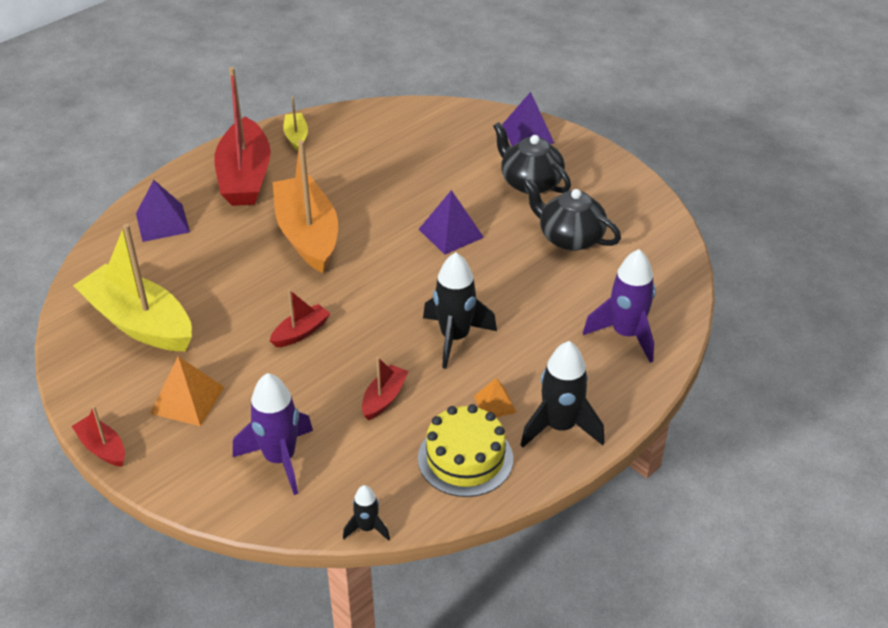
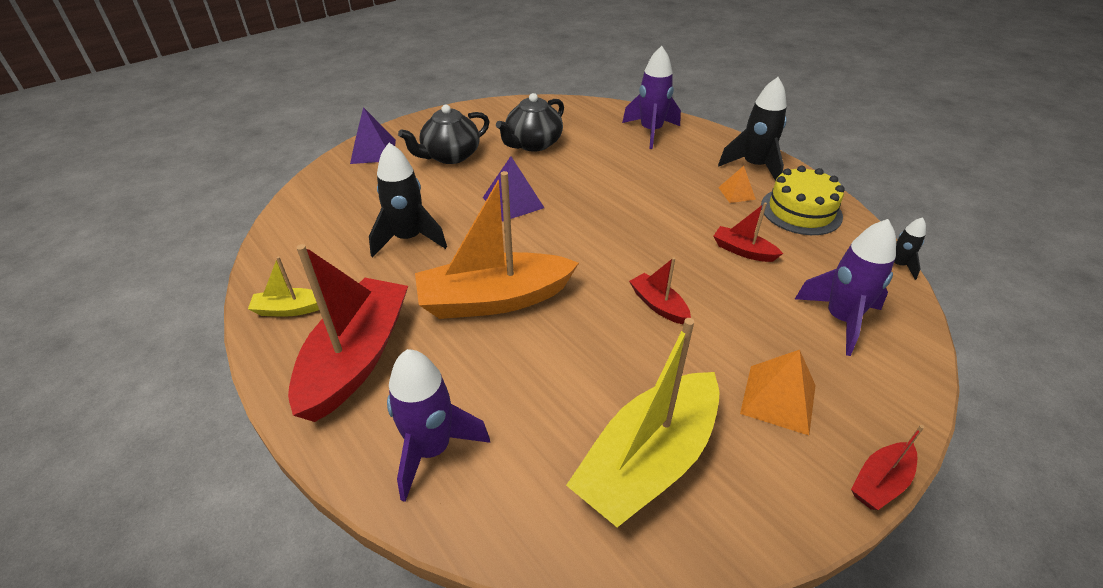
camera: 85 degrees left, 0 degrees up
(162, 222) = (432, 449): purple pyramid -> purple rocket
(245, 177) = (356, 358): red boat -> red boat turned 75 degrees counterclockwise
(455, 338) = (660, 208): black rocket -> black rocket (408, 239)

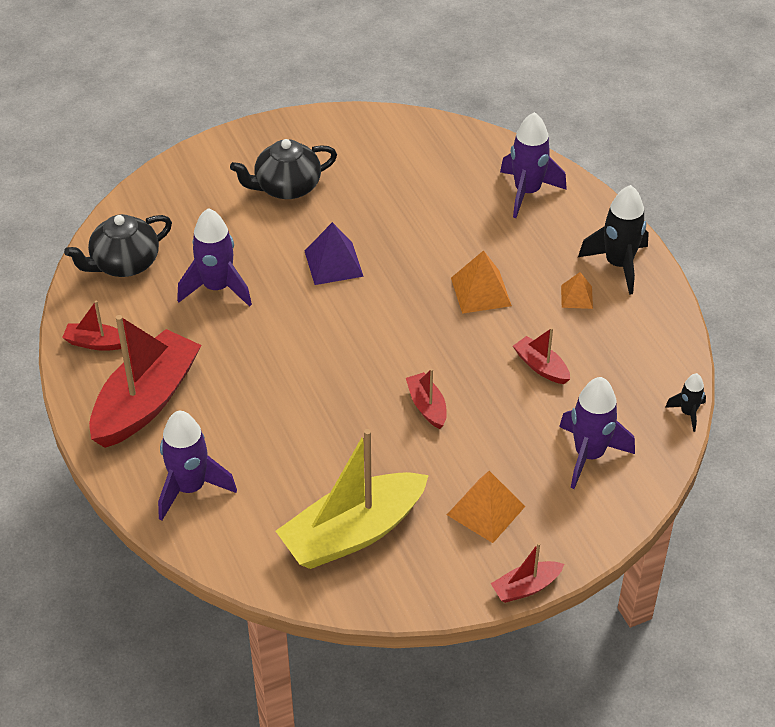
camera: 15 degrees right, 5 degrees up
(290, 309) = (97, 343): yellow boat -> red boat
(373, 151) = (205, 165): purple pyramid -> none
(408, 239) = (217, 288): black rocket -> purple rocket
(494, 299) = (279, 370): orange boat -> none
(533, 144) = (383, 186): black teapot -> black teapot (124, 263)
(654, 202) = (480, 291): none -> orange pyramid
(801, 211) = (632, 332): yellow cake -> none

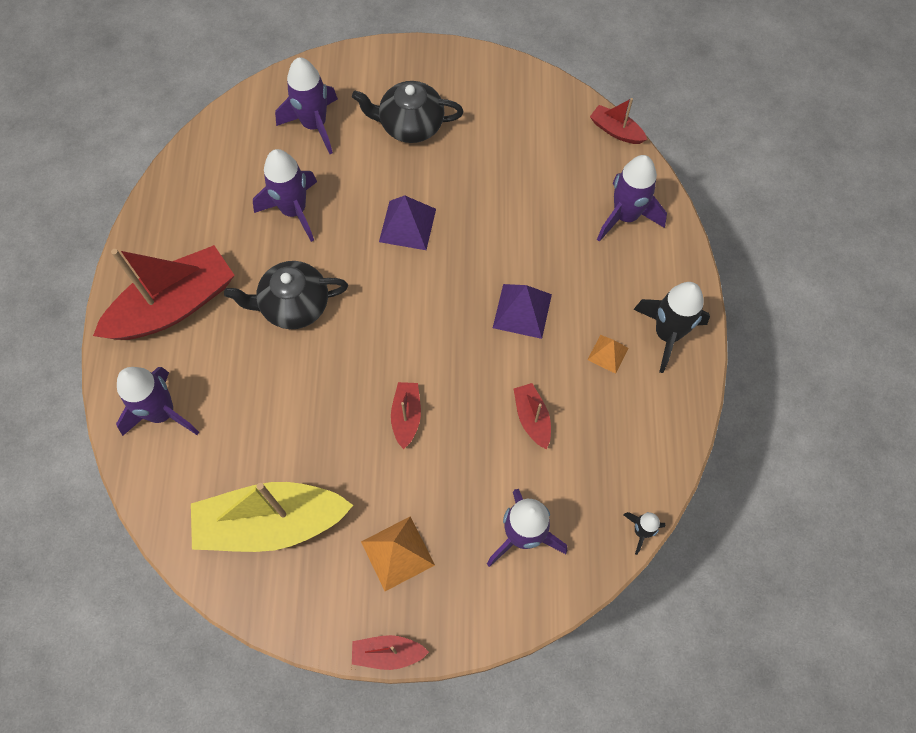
camera: 25 degrees right, 20 degrees up
(97, 343) = (166, 227): red boat -> red boat (616, 131)
(124, 263) = (231, 153): black teapot -> black teapot (294, 305)
(193, 216) = (314, 125): none -> purple rocket
(480, 291) = (522, 311): orange pyramid -> purple pyramid

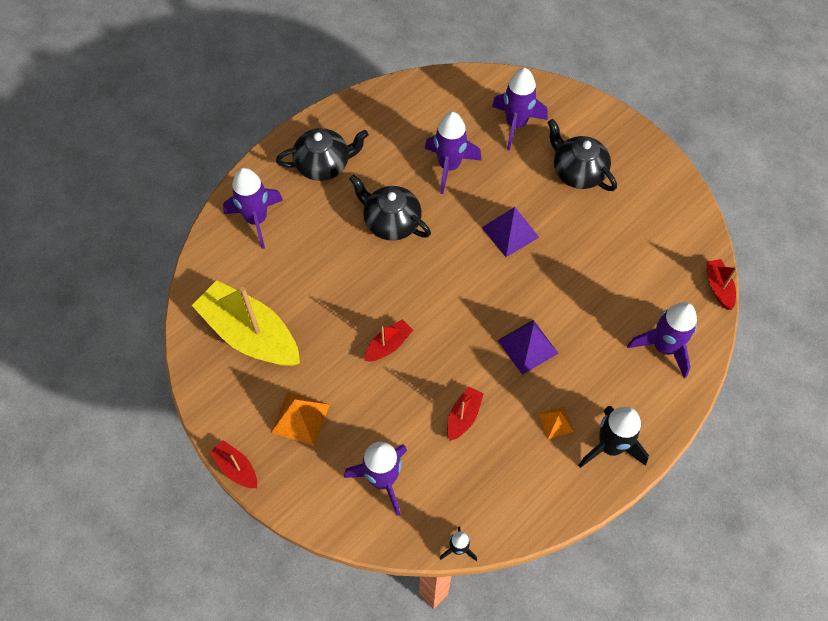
camera: 45 degrees right, 5 degrees down
(174, 306) = (324, 165): red boat -> black teapot

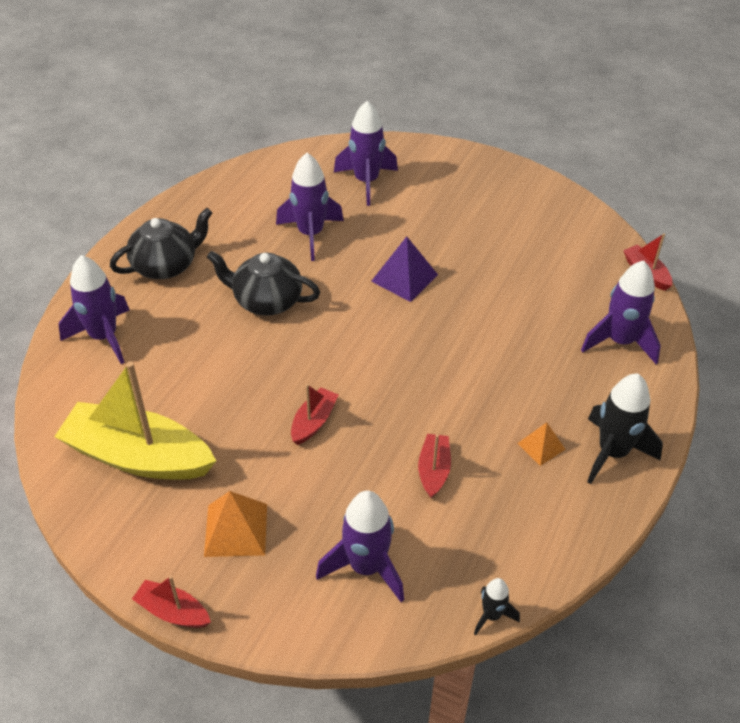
camera: 20 degrees left, 15 degrees down
(527, 346) = (474, 380): purple pyramid -> none
(577, 172) = (451, 208): black teapot -> none

